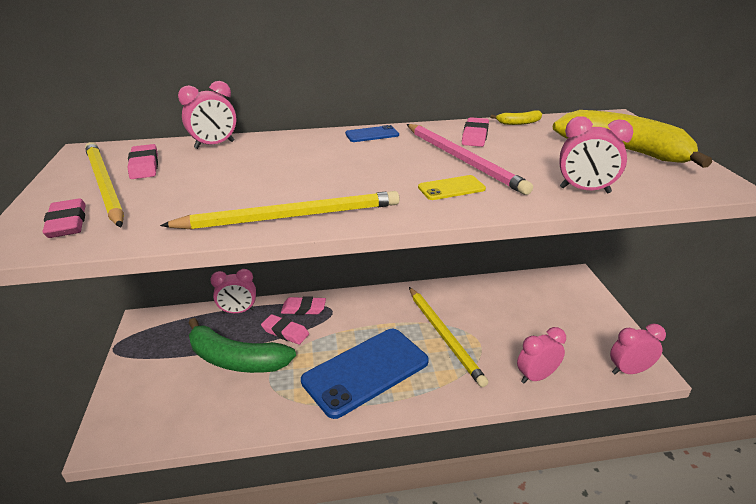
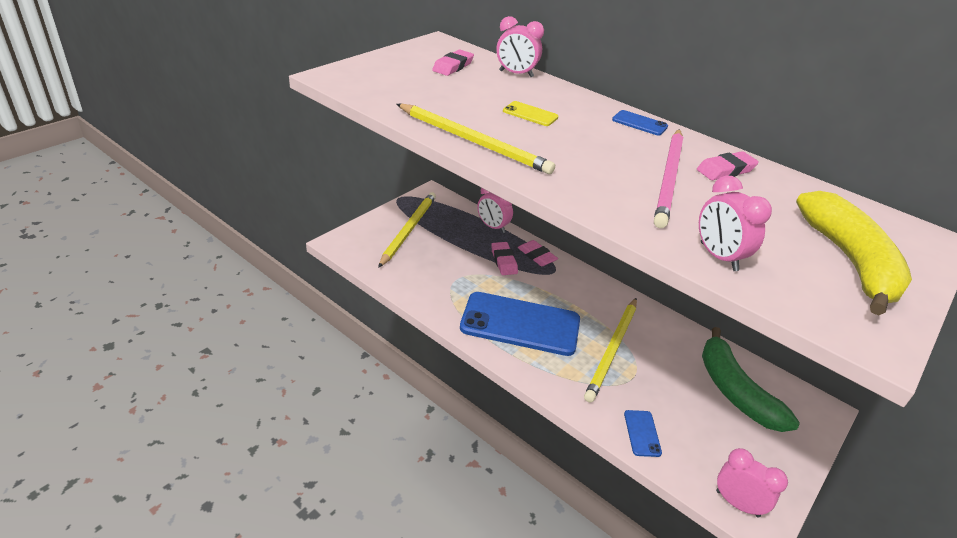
camera: 45 degrees right, 5 degrees up
(67, 223) = (365, 79): pink eraser -> none
(104, 185) = (414, 67): yellow pencil -> yellow pencil (408, 230)
(236, 359) = (453, 254): green banana -> green banana (735, 391)
(451, 188) = (611, 189): yellow phone -> yellow phone (530, 114)
(519, 123) = (799, 184): yellow banana -> none
(536, 376) = (642, 433): pink clock -> blue phone

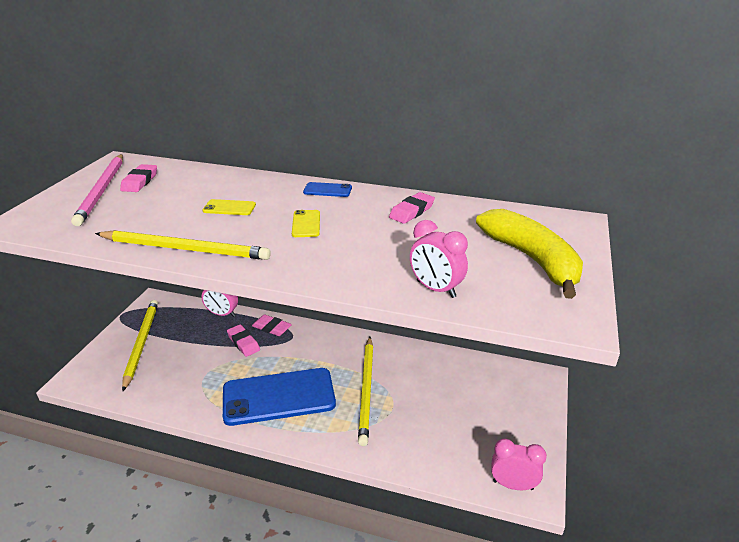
camera: 20 degrees left, 5 degrees down
(516, 74) = (203, 174): pink clock -> none
(603, 151) = (306, 224): none -> yellow phone
(642, 433) = (417, 455): blue phone -> none
(668, 179) = (370, 232): pink pencil -> pink pencil (102, 190)
(735, 391) = (475, 388): green banana -> none

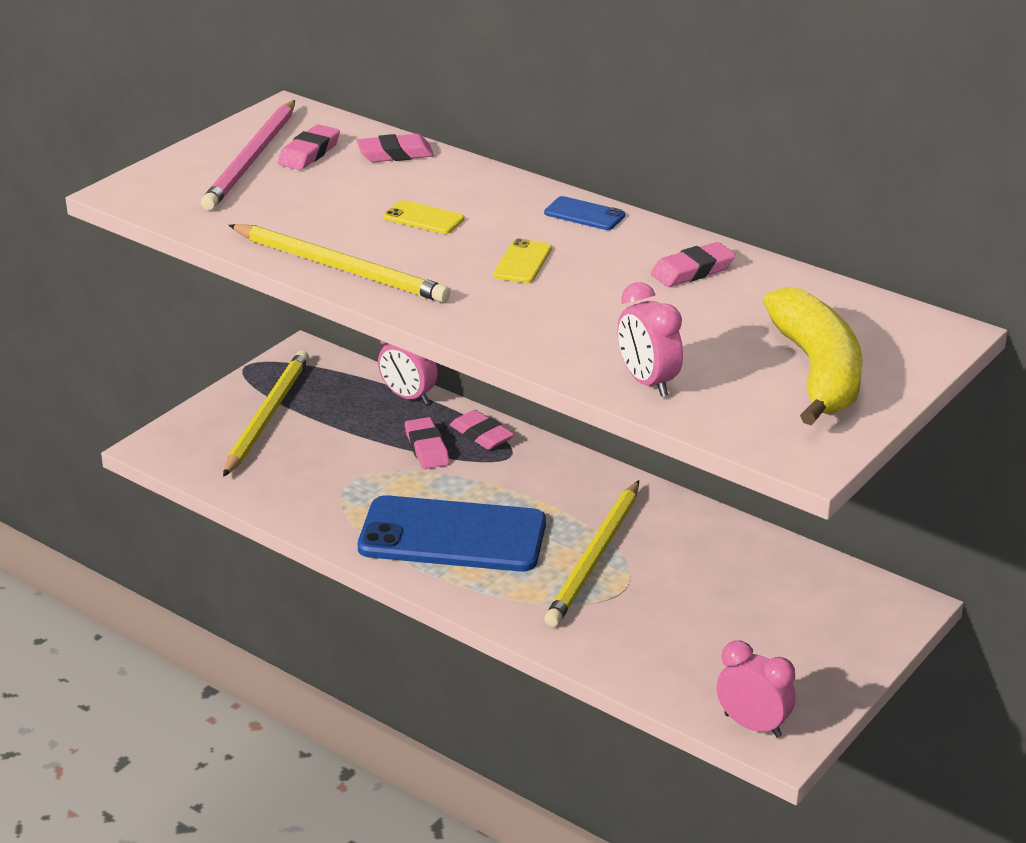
camera: 20 degrees right, 0 degrees up
(195, 174) = (395, 154): none -> pink eraser

